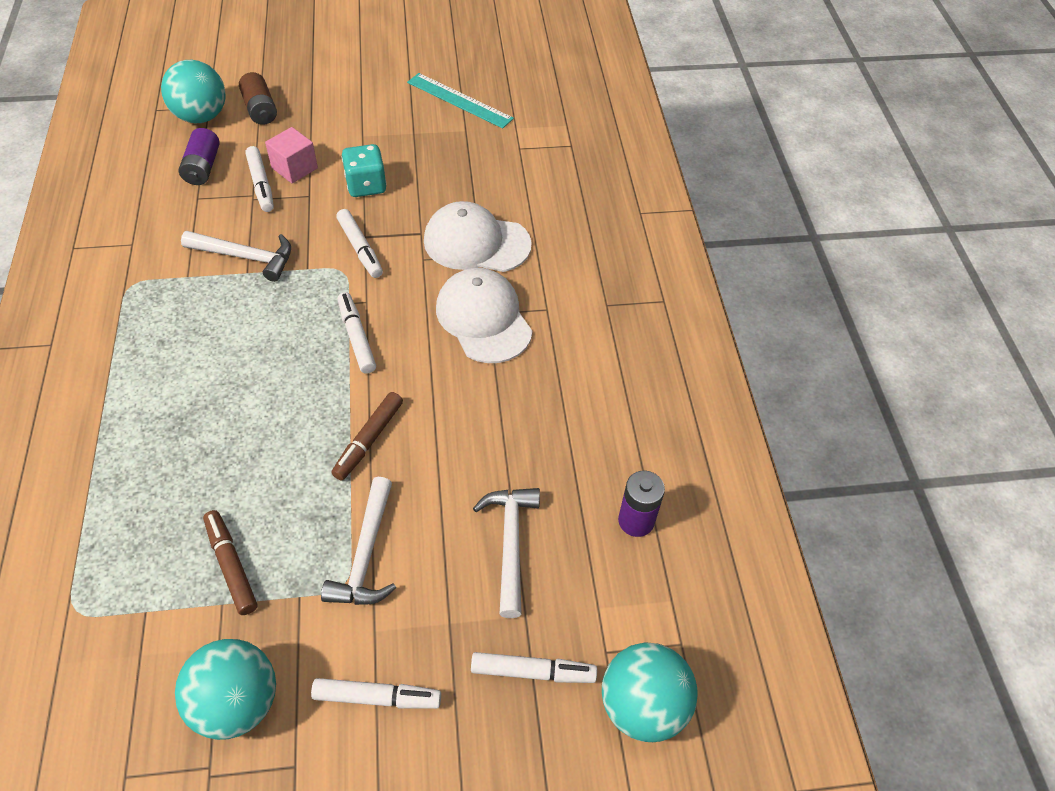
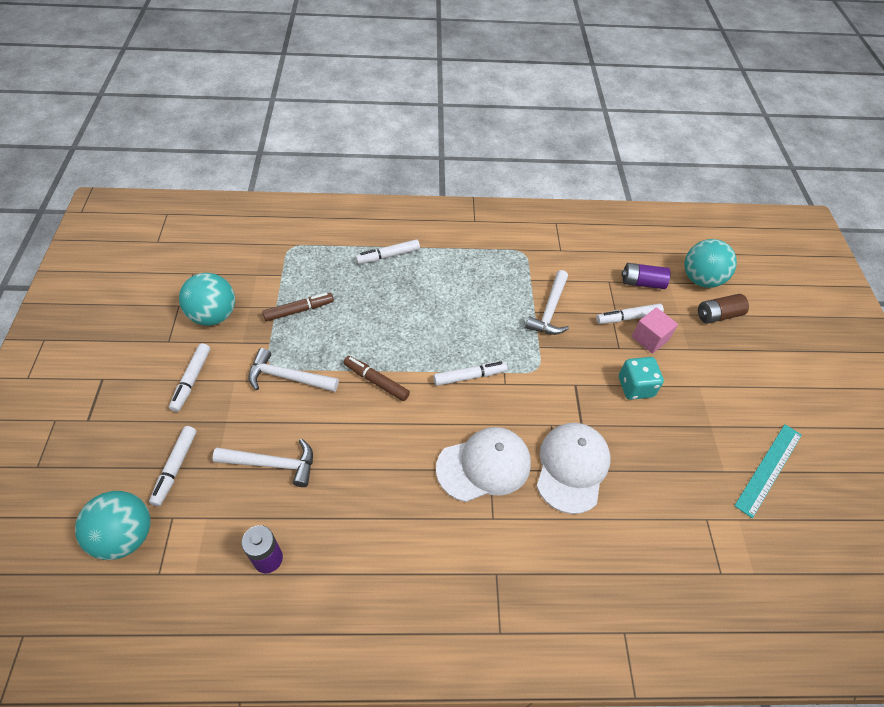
camera: 95 degrees right, 0 degrees up
(360, 248) = (561, 381): white marker -> white marker (388, 256)

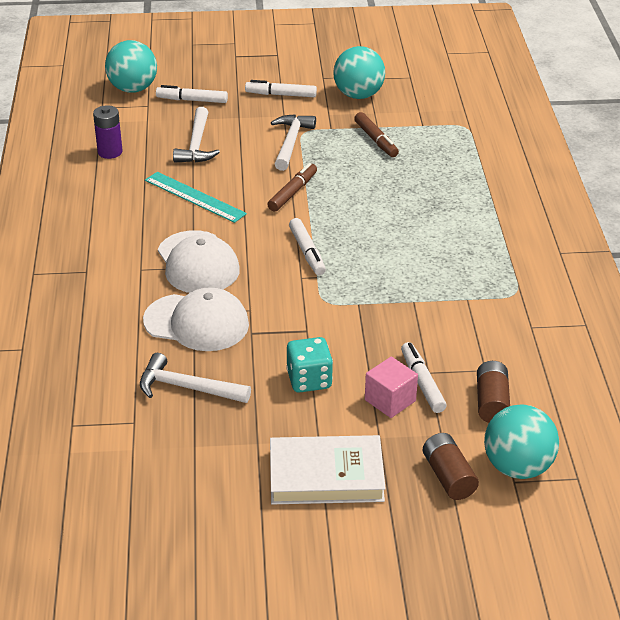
camera: 90 degrees right, 15 degrees down
(388, 256) = (473, 189): white marker -> none
(550, 310) = (418, 313): white hammer -> white hammer (187, 387)
(642, 283) = (491, 402): purple battery -> brown battery
(734, 384) = (326, 475): none -> white book
(768, 469) = (198, 488): turquoise ruler -> turquoise ruler (195, 197)

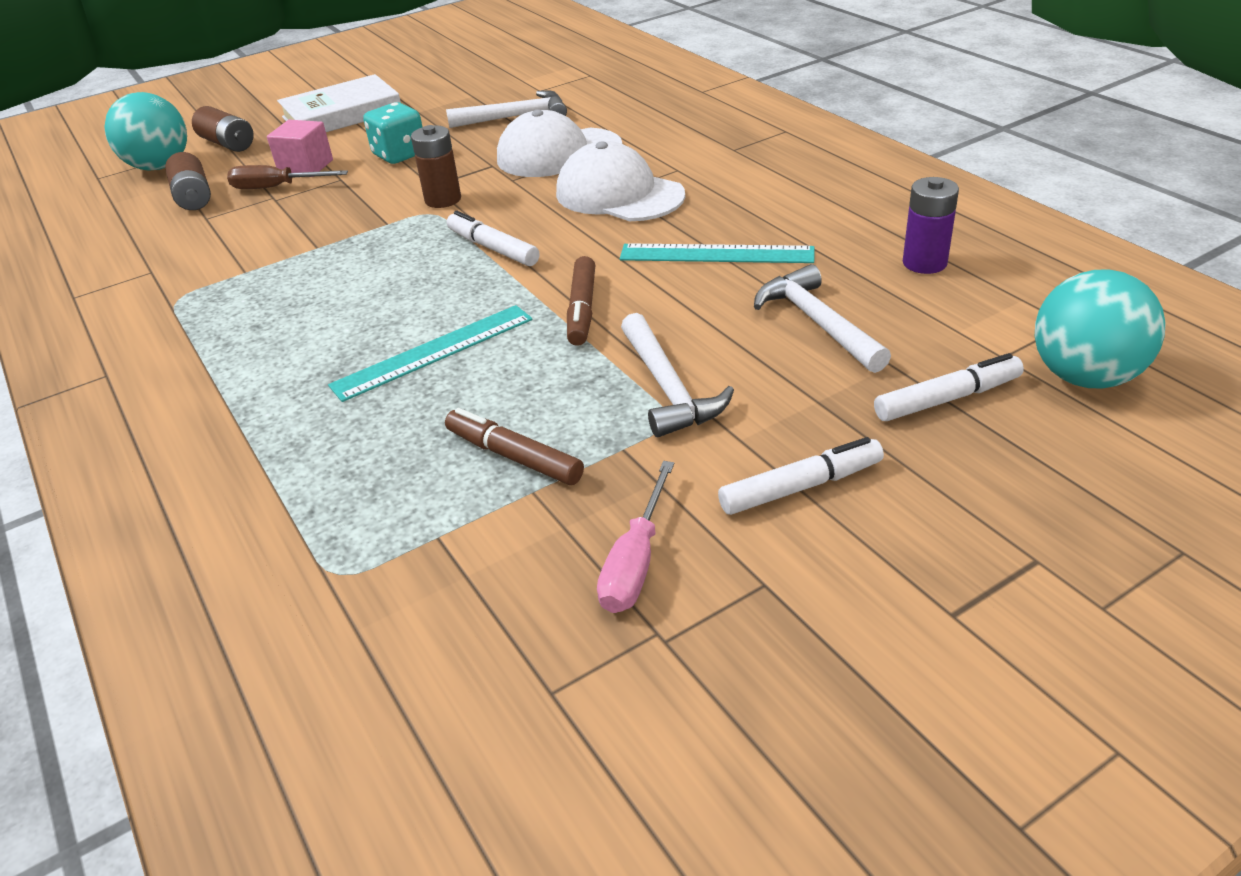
camera: 155 degrees right, 0 degrees up
(309, 310) = (443, 200): none -> brown battery
(358, 95) = (635, 562): turquoise ball -> pink screwdriver
(381, 198) = (433, 352): none -> turquoise ruler
(422, 383) = (276, 187): white marker -> brown screwdriver

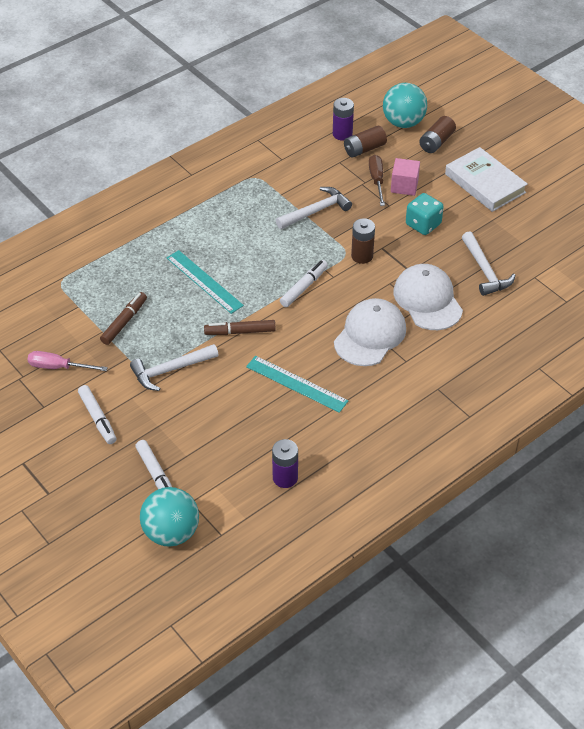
camera: 80 degrees right, 10 degrees up
(138, 215) = (342, 134): none -> purple battery
(716, 254) = (296, 384): turquoise ruler -> turquoise ruler turned 60 degrees counterclockwise
(817, 322) = (224, 427): white hammer -> white hammer (316, 211)

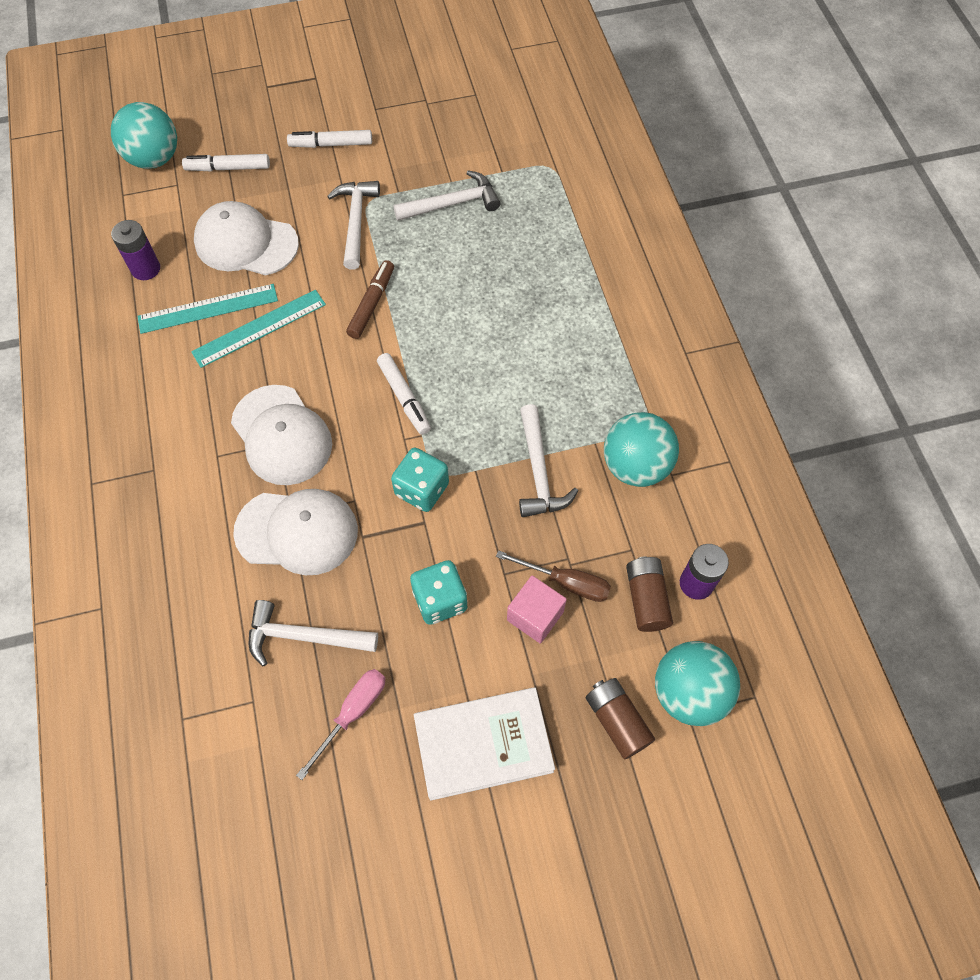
camera: 115 degrees right, 15 degrees up
(58, 367) = (421, 132): pink screwdriver -> pink screwdriver (352, 713)
(124, 322) = (453, 203): brown marker -> white hammer
(204, 281) = (474, 298): turquoise ruler -> turquoise ruler (208, 309)
(226, 427) = (246, 243): none -> white cap
(285, 174) = (635, 466): none -> turquoise ball
(362, 256) = (422, 489): brown battery -> turquoise dice

